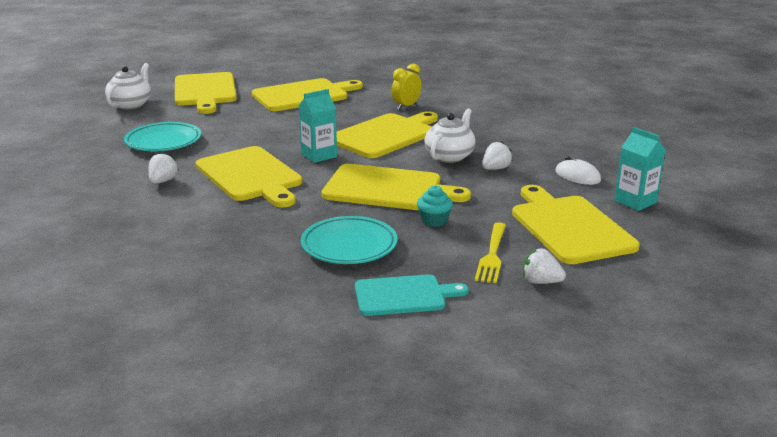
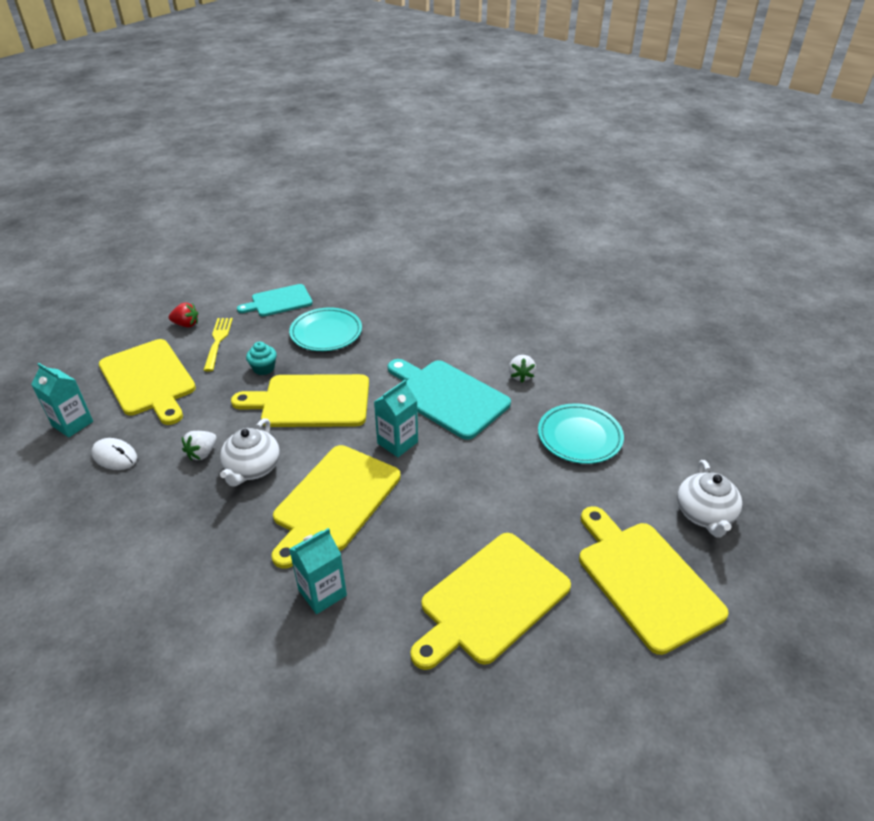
camera: 165 degrees right, 15 degrees up
(250, 176) = (447, 397): yellow cutting board -> turquoise cutting board
(406, 106) = (322, 593): yellow clock -> turquoise carton
(540, 282) = (186, 324): white strawberry -> red strawberry

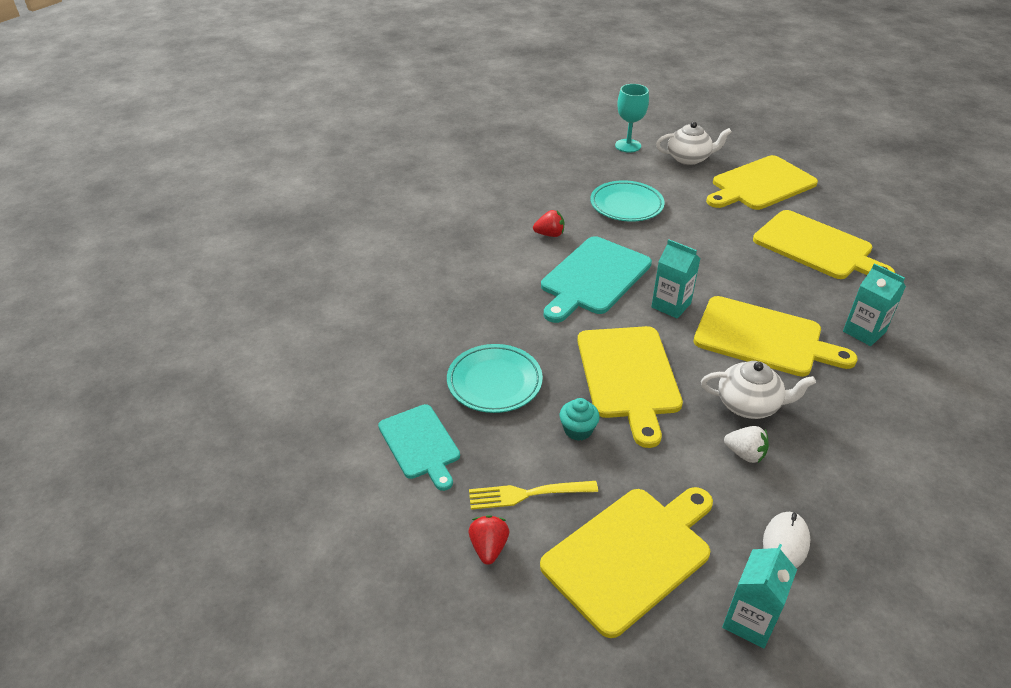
camera: 95 degrees left, 0 degrees up
(521, 376) = (549, 234): white strawberry -> red strawberry
(725, 458) = (628, 146): none -> turquoise goblet

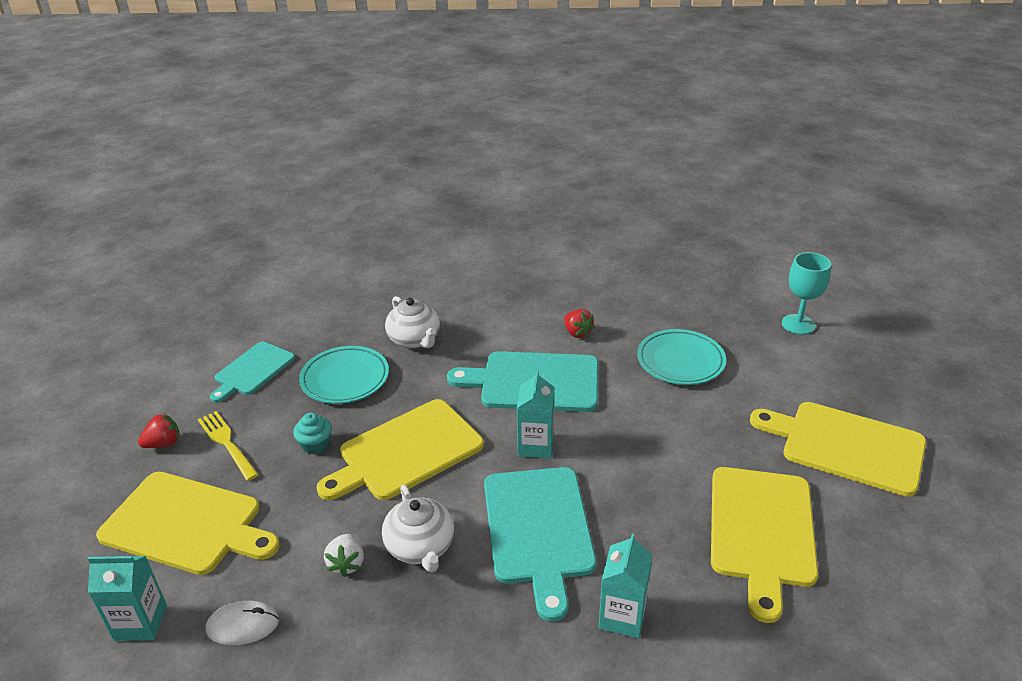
camera: 60 degrees right, 5 degrees down
(689, 158) = (830, 374): white teapot -> white teapot (415, 340)
(763, 338) = (538, 530): yellow cutting board -> turquoise cutting board

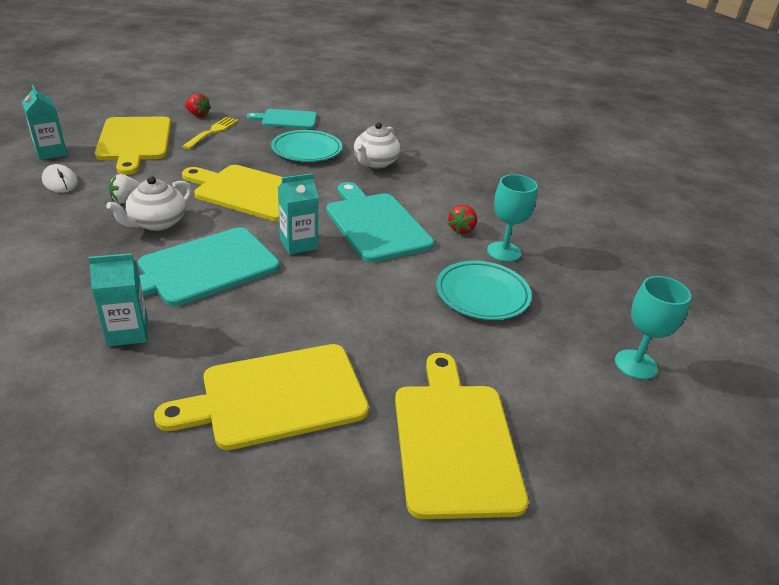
camera: 55 degrees right, 0 degrees up
(315, 445) = (232, 159): turquoise cupcake -> none
(626, 324) = (504, 252): none -> turquoise goblet

